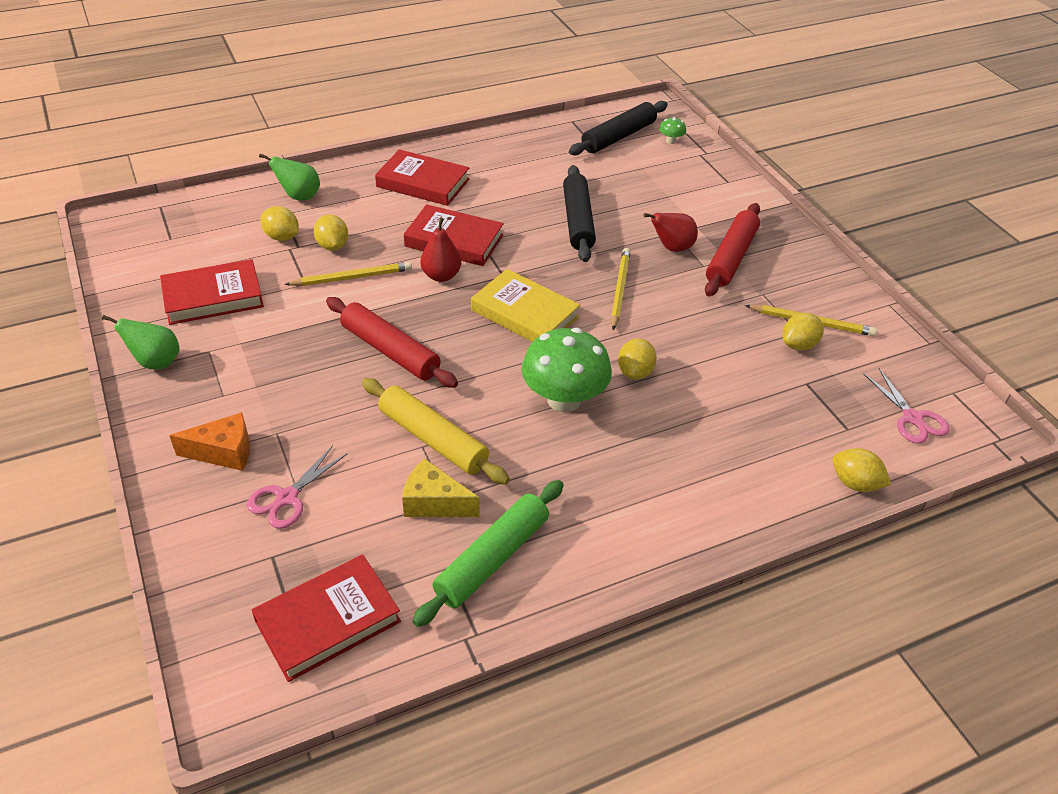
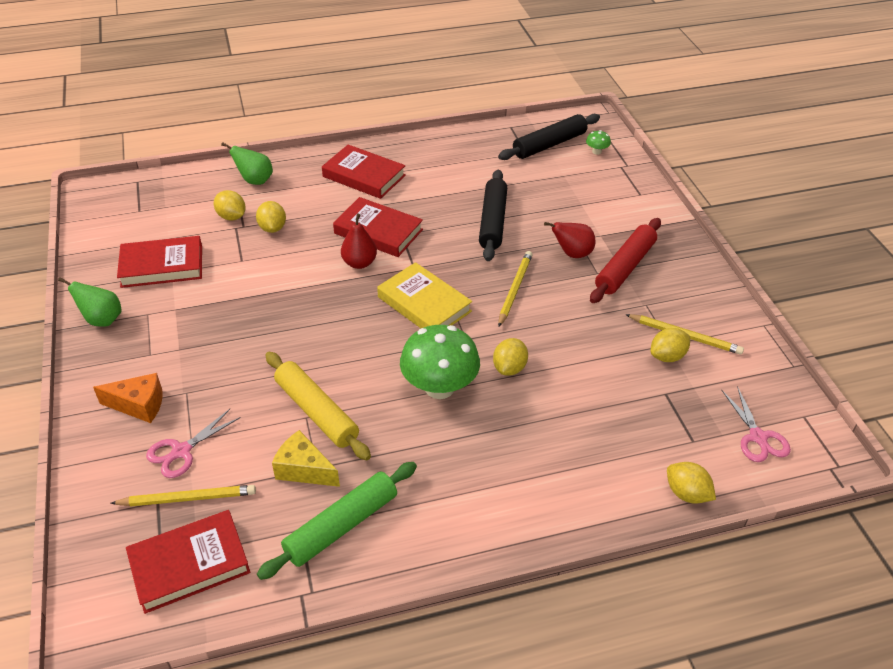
camera: 10 degrees right, 0 degrees up
(352, 277) = (282, 258): yellow pencil -> yellow pencil (188, 498)
(390, 351) = (299, 328): red rolling pin -> none

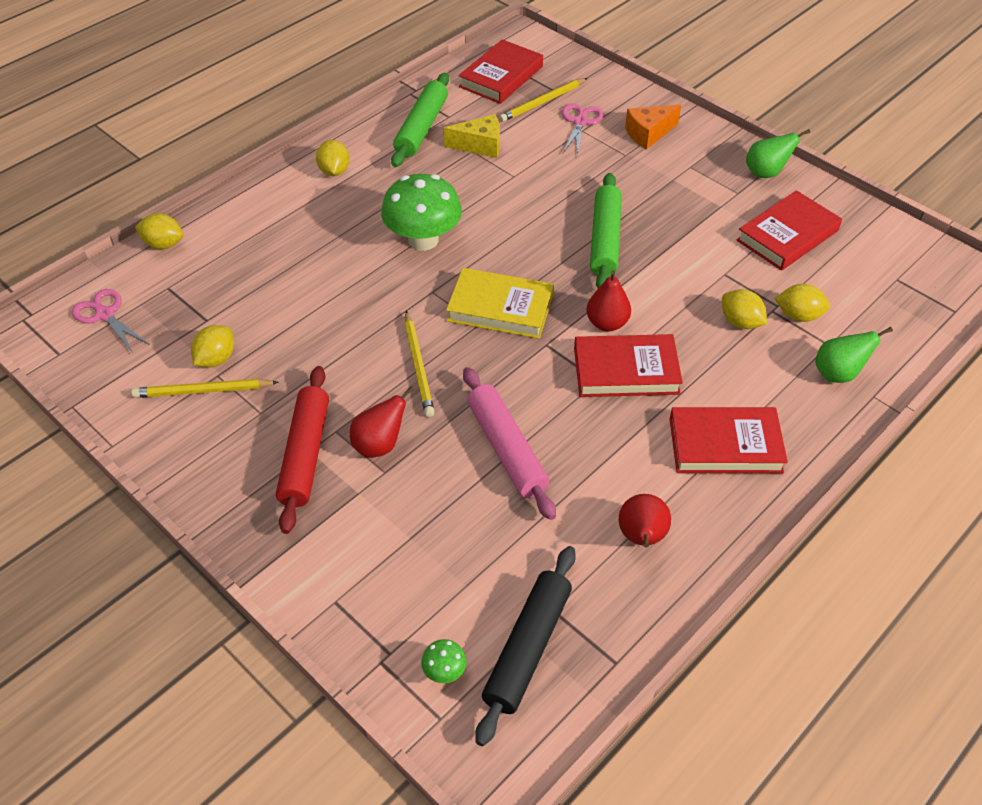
camera: 150 degrees right, 5 degrees up
(294, 321) = (605, 240): none -> green rolling pin
(316, 412) = (509, 182): yellow rolling pin -> none
(453, 159) = (641, 538): none -> red pear
(492, 222) = (507, 449): black rolling pin -> pink rolling pin
(509, 368) = (371, 282): yellow lemon -> yellow lemon (334, 171)

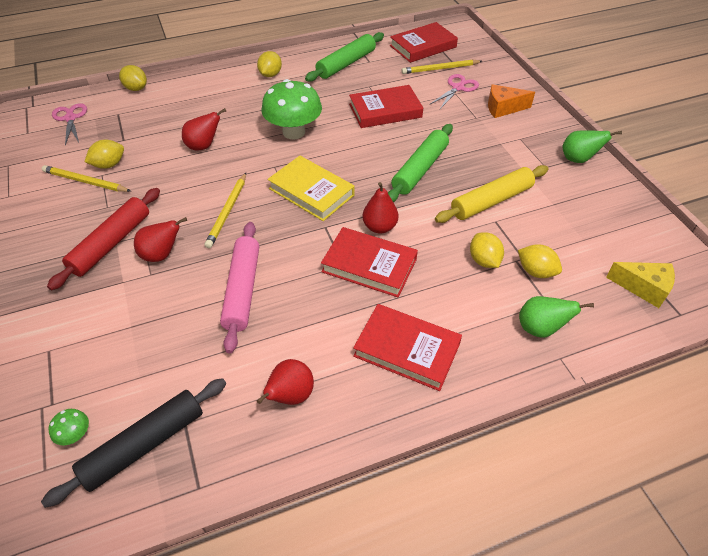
camera: 25 degrees right, 0 degrees up
(322, 294) = (204, 146): none -> red pear
(480, 146) = (376, 84): yellow cheese -> yellow cheese (643, 288)
(706, 252) = (491, 201): none -> yellow rolling pin
(787, 235) = (566, 209): red book -> red book (385, 111)

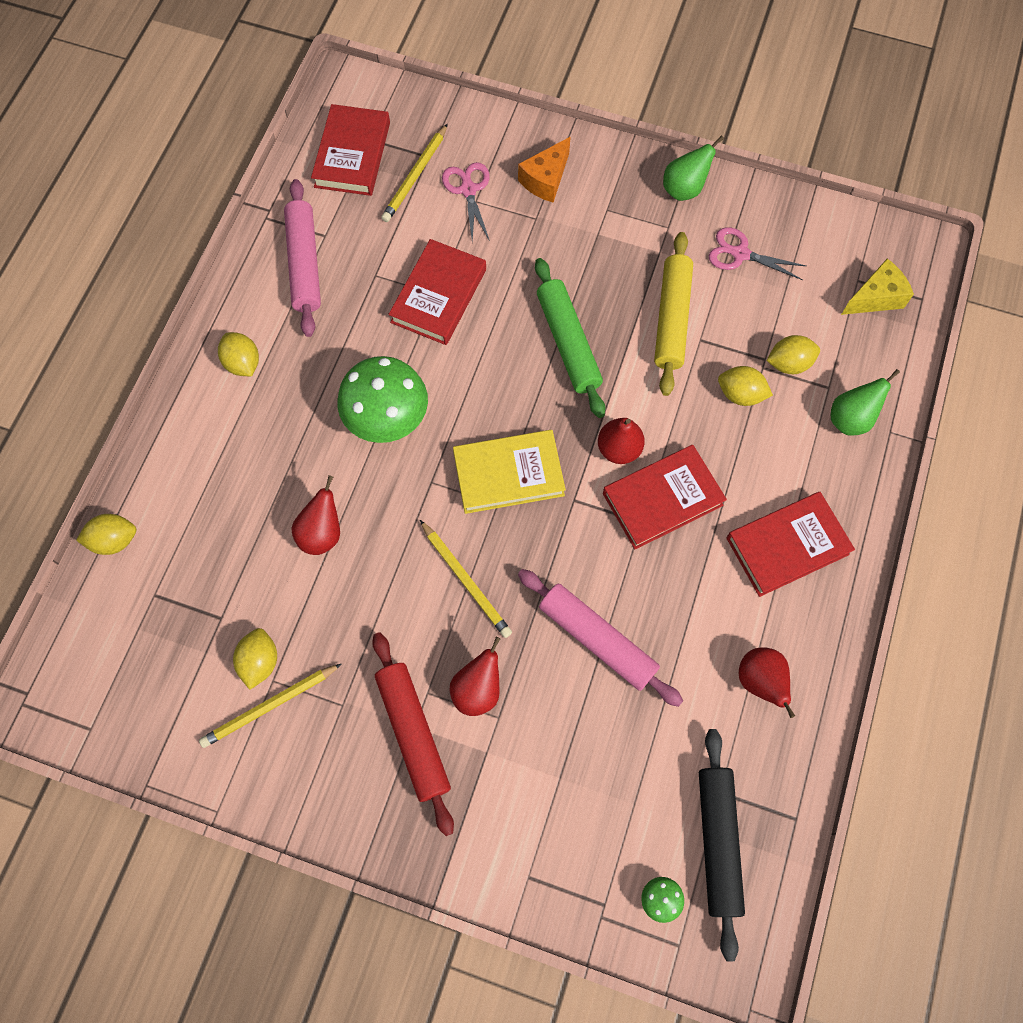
camera: 50 degrees left, 20 degrees up
(70, 118) = (108, 659): pink scissors -> pink scissors (740, 254)
(346, 64) = (304, 264): green rolling pin -> pink rolling pin

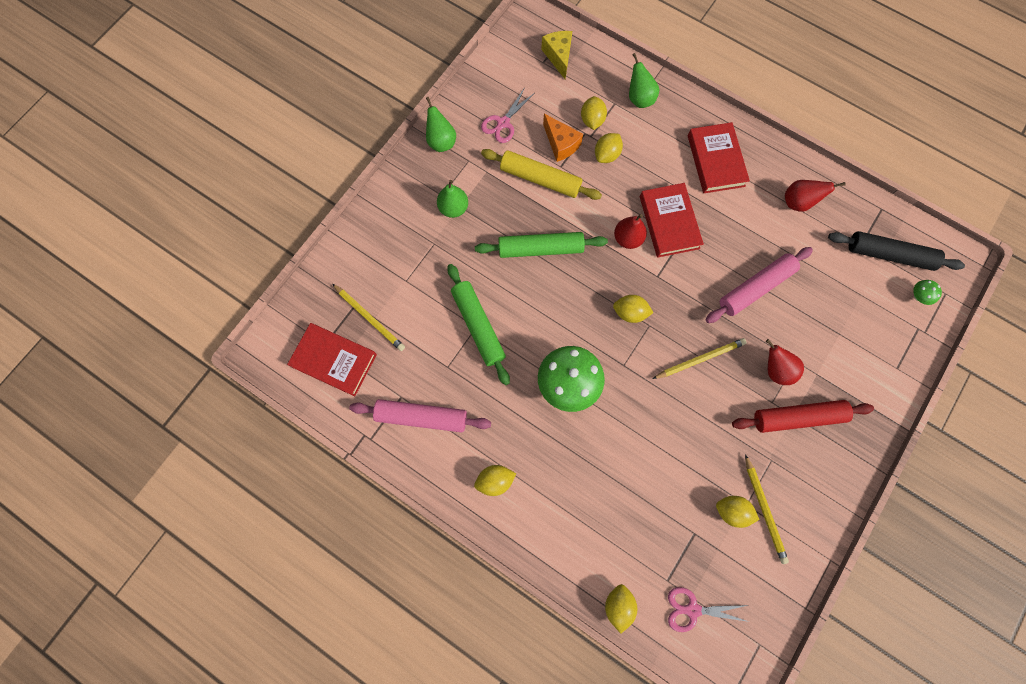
camera: 75 degrees left, 5 degrees up
(322, 533) = (645, 448): red pear -> none
(438, 296) = (478, 326): red book -> green rolling pin
(468, 190) = (394, 283): pink scissors -> pink scissors (692, 609)
(508, 474) = (630, 313): yellow book -> yellow lemon
(545, 179) = (403, 228): orange cheese -> orange cheese (561, 144)
(592, 227) = (453, 208): none -> green pear

